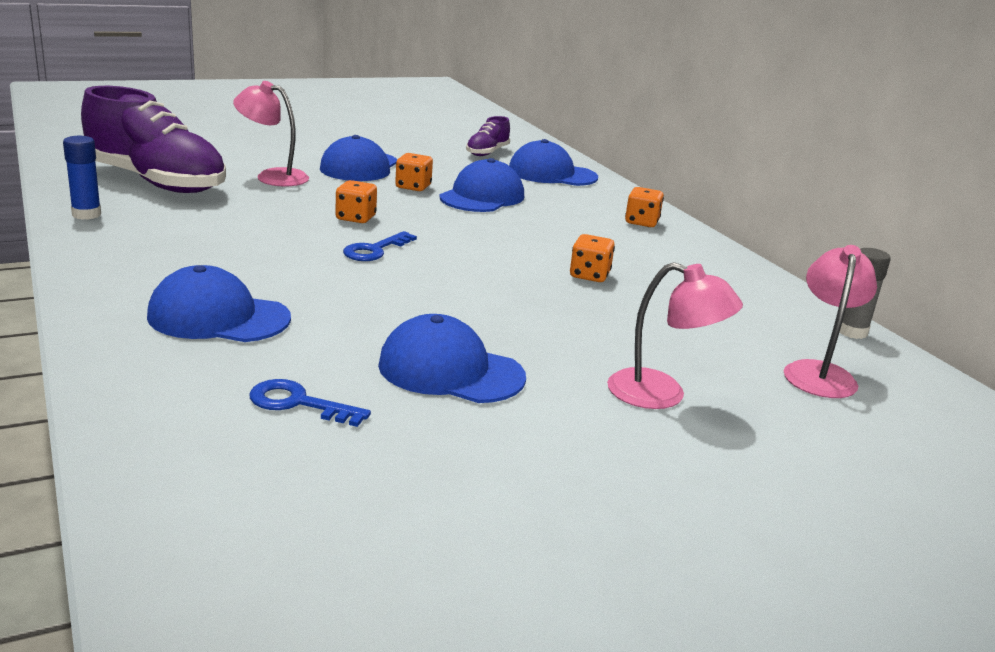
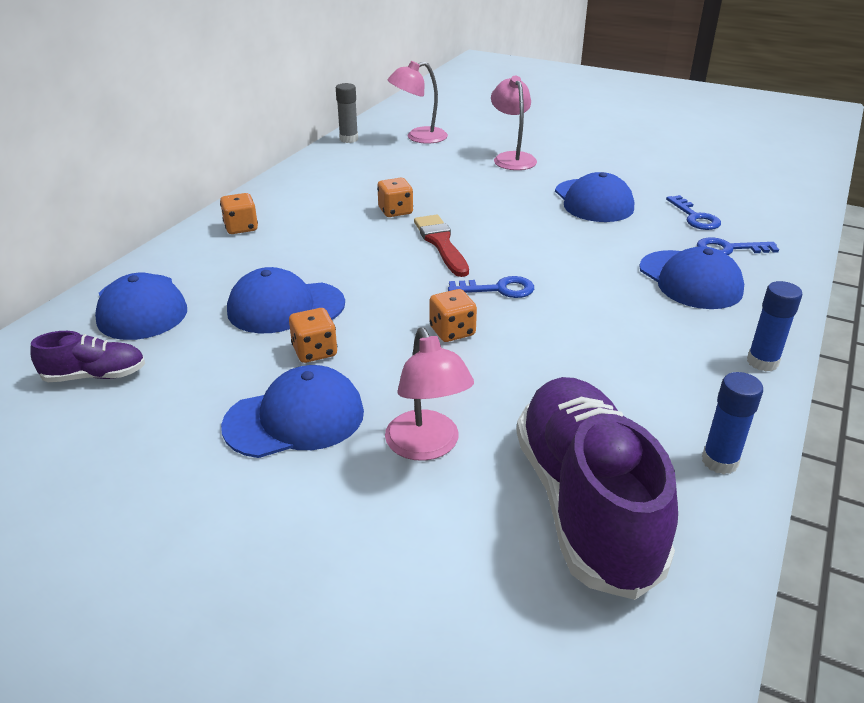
camera: 125 degrees left, 10 degrees up
(89, 273) = (762, 362): none -> blue glue stick
(208, 372) = (729, 249): none -> blue key
(489, 265) = (441, 243): none -> red brush

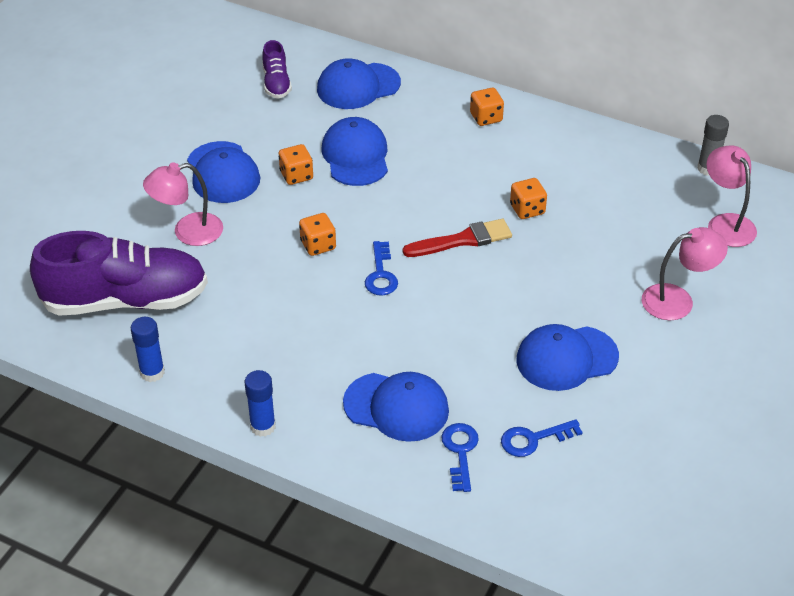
camera: 90 degrees right, 10 degrees up
(690, 280) = (396, 407): blue cap -> blue cap turned 135 degrees counterclockwise

